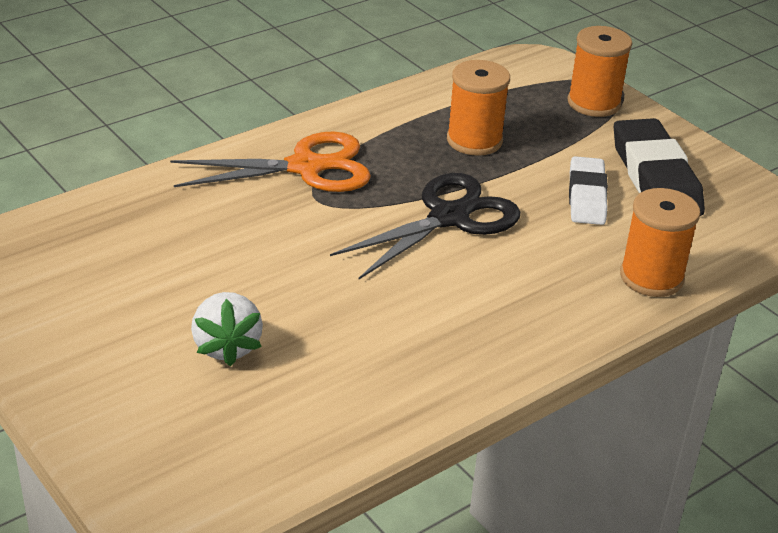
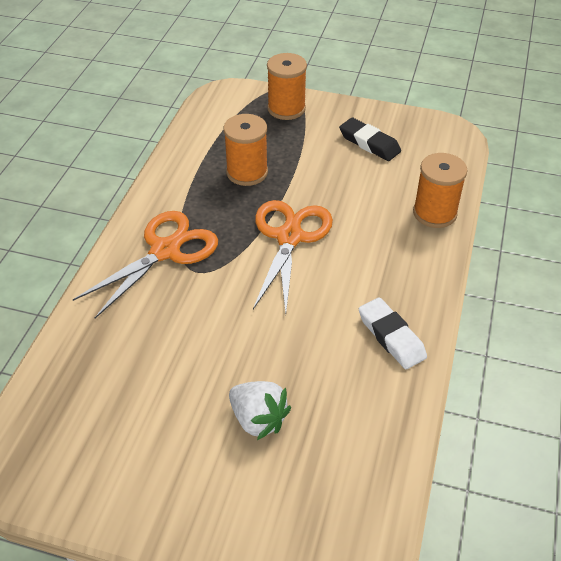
camera: 35 degrees left, 10 degrees up
(449, 217) = (289, 237): black scissors -> orange scissors
(586, 196) = (348, 177): white eraser -> white eraser (391, 336)
(655, 177) = (369, 143): black eraser -> black eraser, size x0.65

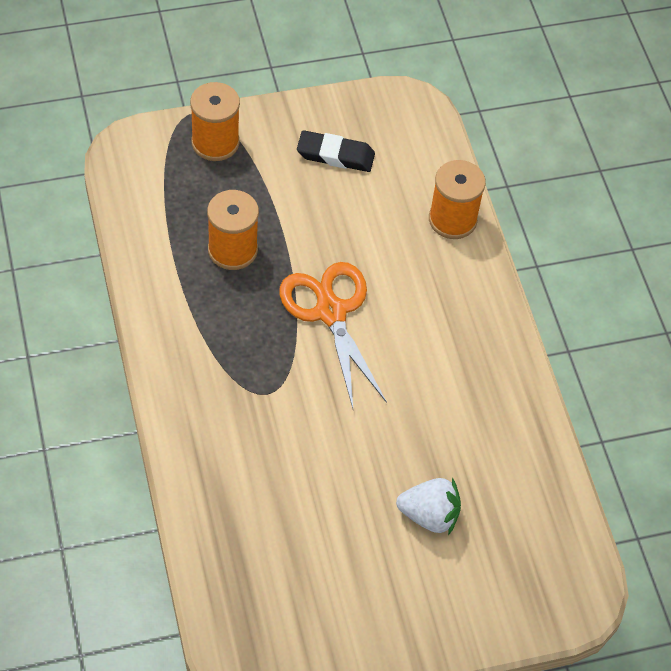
camera: 35 degrees left, 10 degrees up
(165, 251) = (218, 385): orange scissors -> none
(391, 336) = (492, 379): white eraser -> none

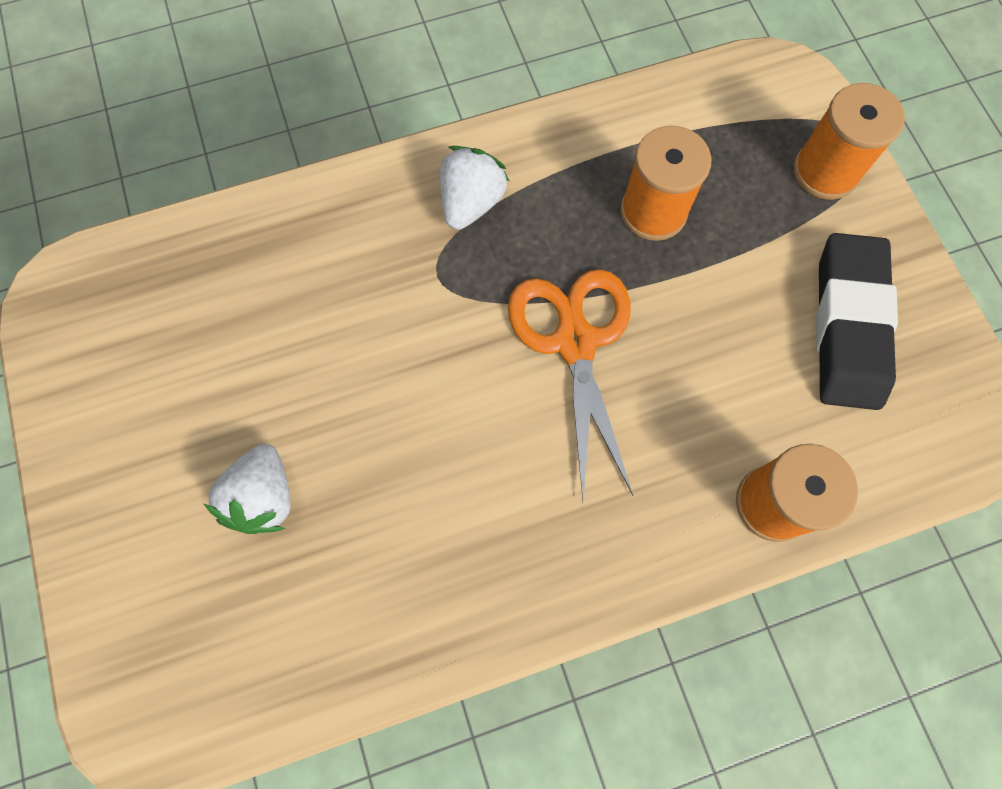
camera: 90 degrees right, 15 degrees up
(207, 365) = (471, 202): none -> white strawberry
(330, 312) = (574, 342): orange scissors -> orange scissors turned 75 degrees counterclockwise
(335, 155) = (848, 326): black eraser -> black eraser, size x1.54

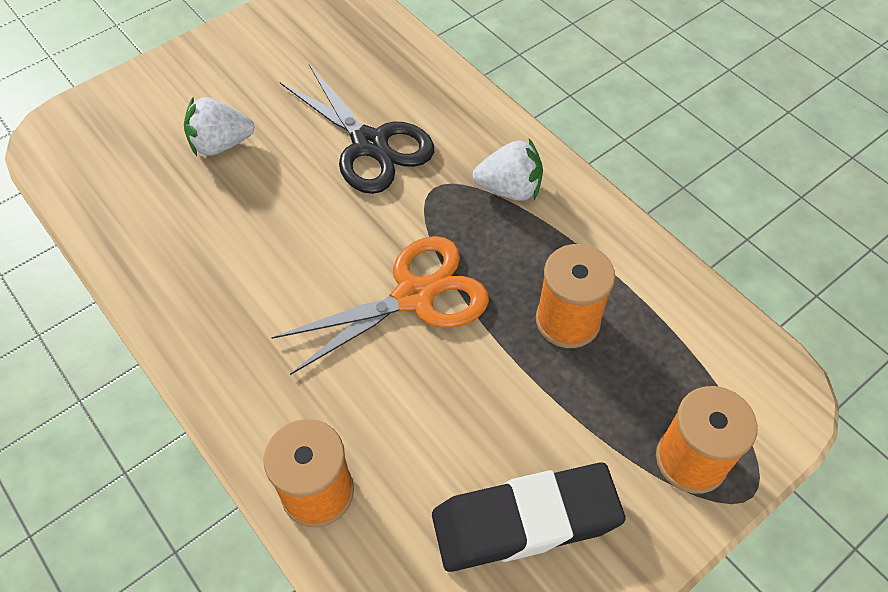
camera: 70 degrees right, 15 degrees down
(344, 323) = (370, 144): none -> black scissors

